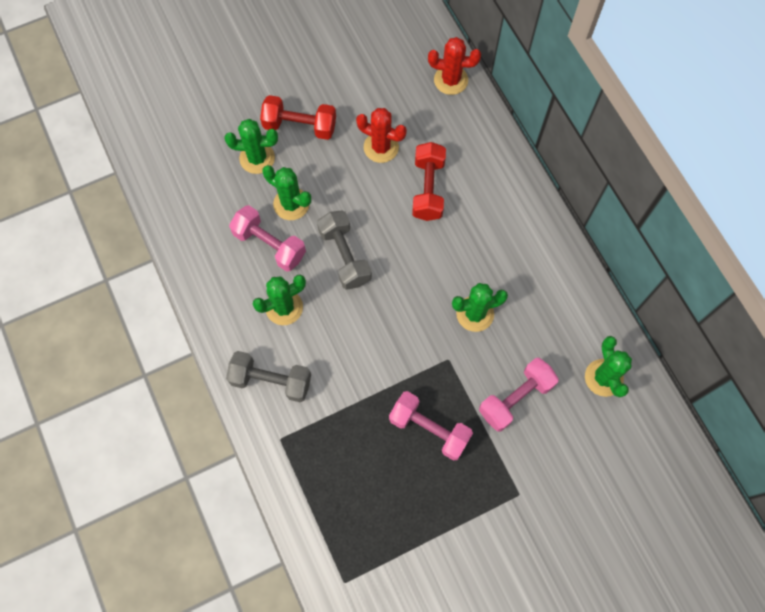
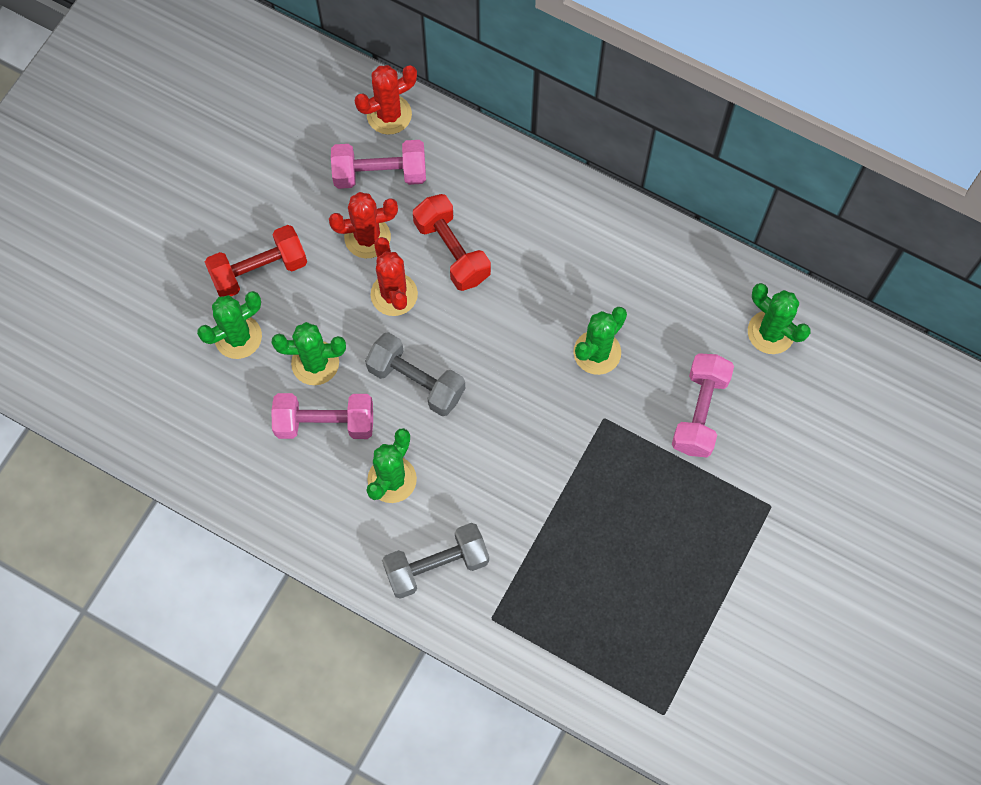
camera: 35 degrees left, 0 degrees up
(371, 193) = (394, 294): none -> red cactus
(429, 429) = (636, 502): pink dumbbell -> pink dumbbell (380, 174)

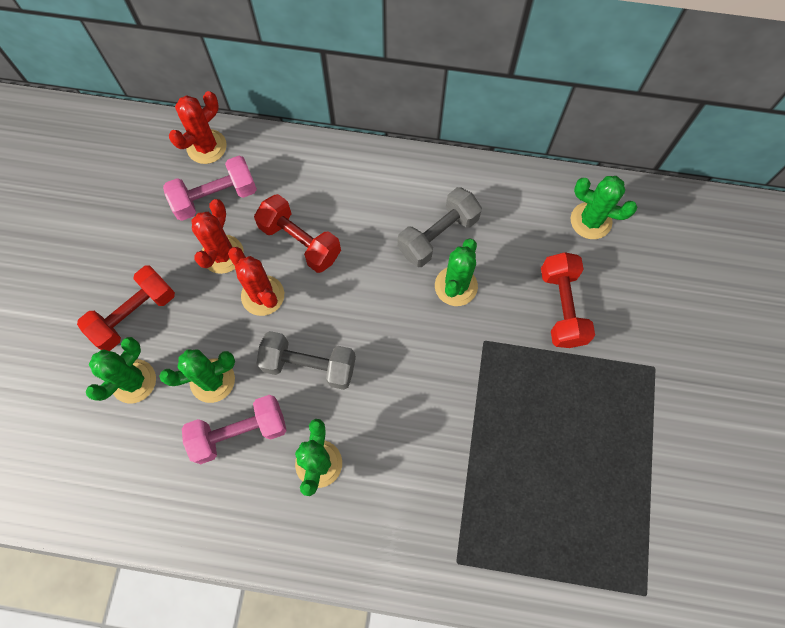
camera: 20 degrees left, 0 degrees up
(367, 237) = (222, 254): red cactus -> red cactus turned 45 degrees counterclockwise
(436, 565) = (388, 530): grey dumbbell -> grey dumbbell (438, 235)
(699, 412) = (561, 307): pink dumbbell -> red dumbbell

